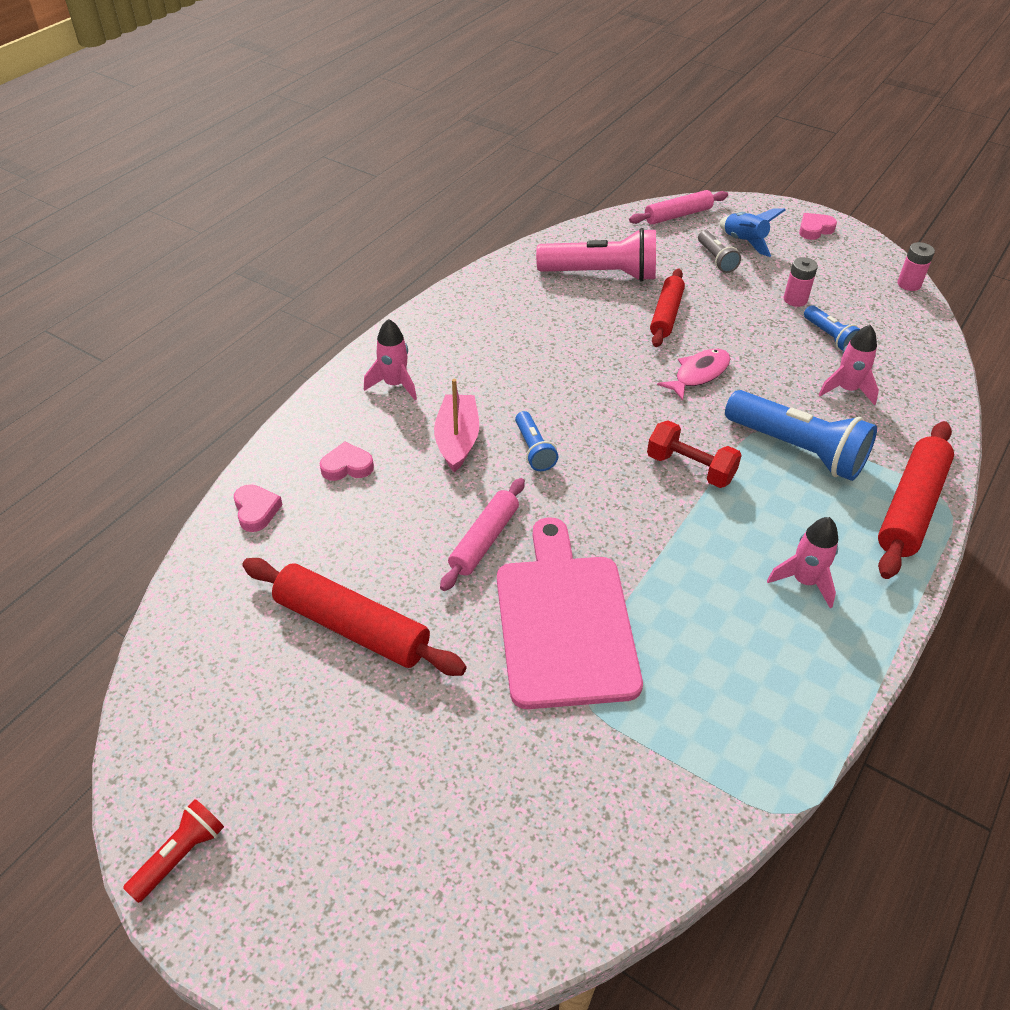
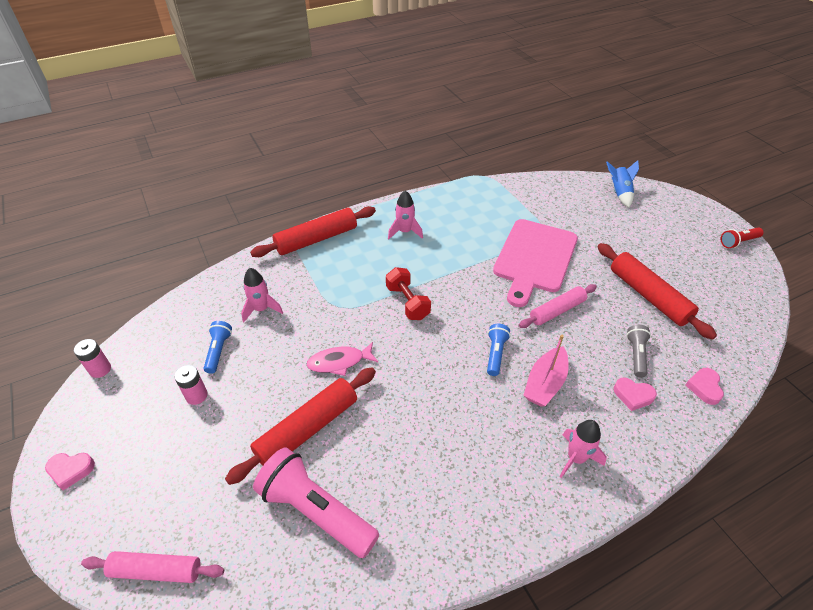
camera: 150 degrees left, 0 degrees up
(666, 315) = (307, 429): red rolling pin -> red rolling pin, size x1.50
(716, 259) = (199, 476): grey flashlight -> grey flashlight (636, 355)
(744, 242) = (148, 487): blue rocket -> blue rocket (619, 193)
(797, 449) = (336, 287): blue flashlight -> none

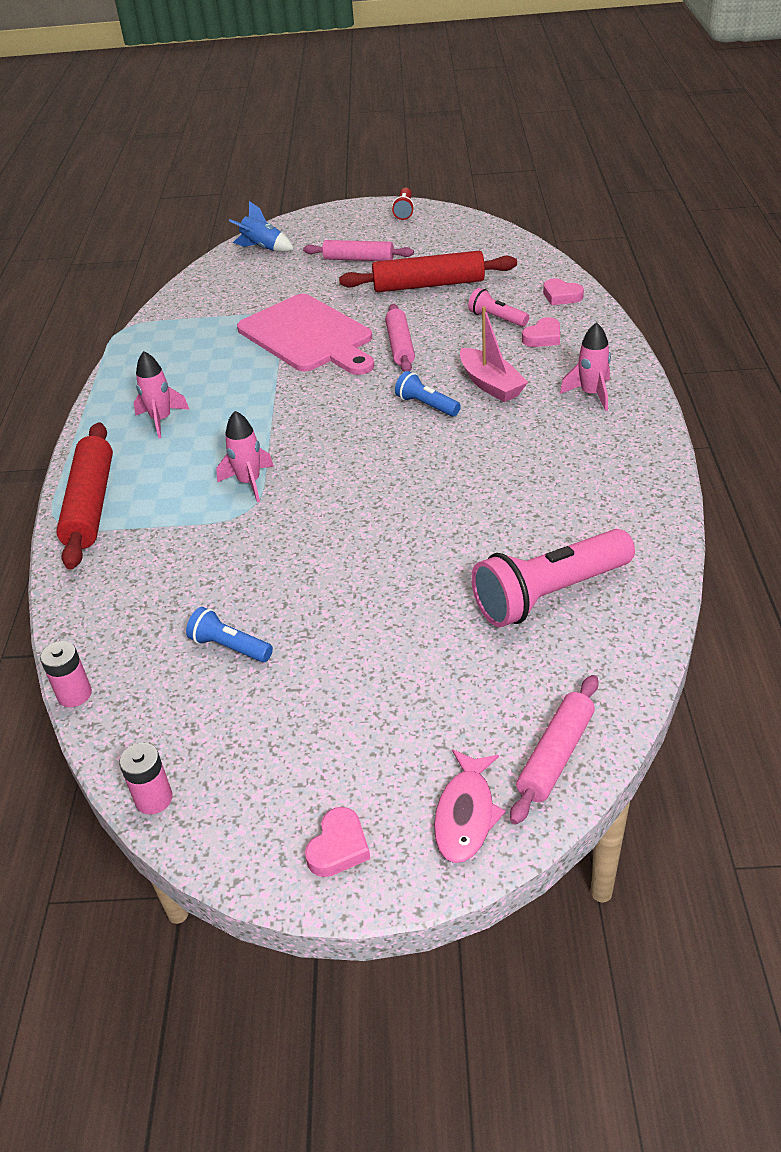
camera: 60 degrees left, 5 degrees down
(196, 395) = (297, 682): pink battery -> pink battery (74, 694)
(261, 309) = (184, 588): pink rocket -> pink rocket (249, 483)
(307, 429) = (430, 580): red rolling pin -> none
(339, 362) = (344, 530): pink fish -> pink fish (466, 814)
(407, 302) = (292, 449): red dumbbell -> none
(636, 355) = (496, 318): grey flashlight -> pink flashlight
(648, 244) = (358, 259): none -> pink rolling pin

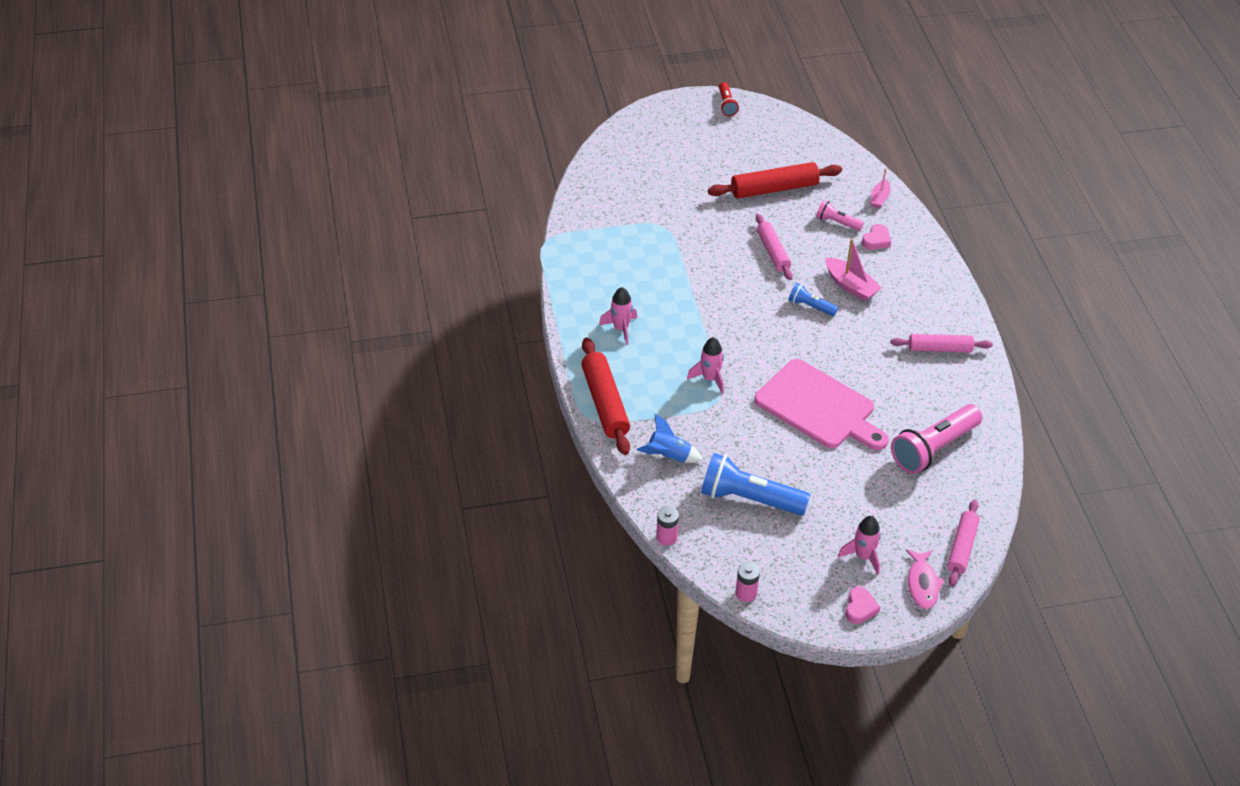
camera: 15 degrees left, 5 degrees up
(229, 647) = (749, 499): blue flashlight -> blue flashlight, size x1.96
(263, 248) = (622, 150): blue rocket -> blue rocket (669, 456)
(308, 336) = (699, 244): pink cutting board -> pink cutting board (818, 407)
(358, 259) = (708, 161): pink rolling pin -> pink rolling pin (940, 349)
(561, 296) = (879, 198): pink heart -> pink boat
(591, 394) = (923, 292): pink rocket -> pink rocket (863, 556)

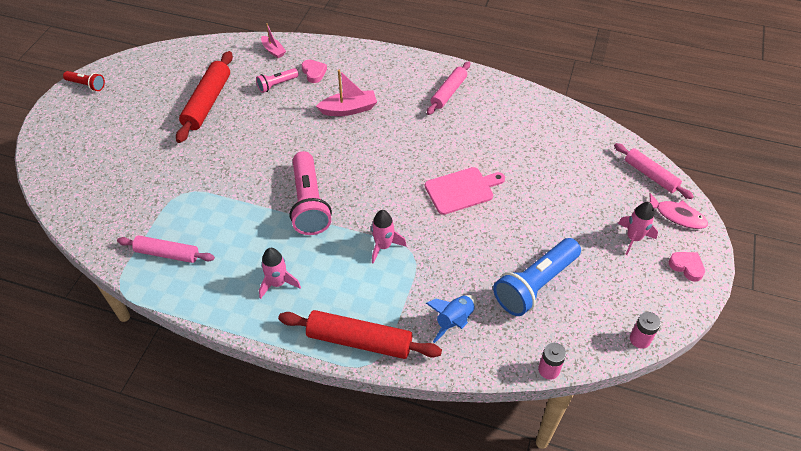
camera: 60 degrees left, 5 degrees up
(773, 252) = (275, 136): pink rolling pin -> pink rolling pin (167, 254)
(810, 306) = (351, 143): blue flashlight -> none
(818, 407) = (462, 190): pink cutting board -> pink cutting board, size x0.64
(933, 449) = (545, 144): pink flashlight -> pink flashlight (309, 203)

